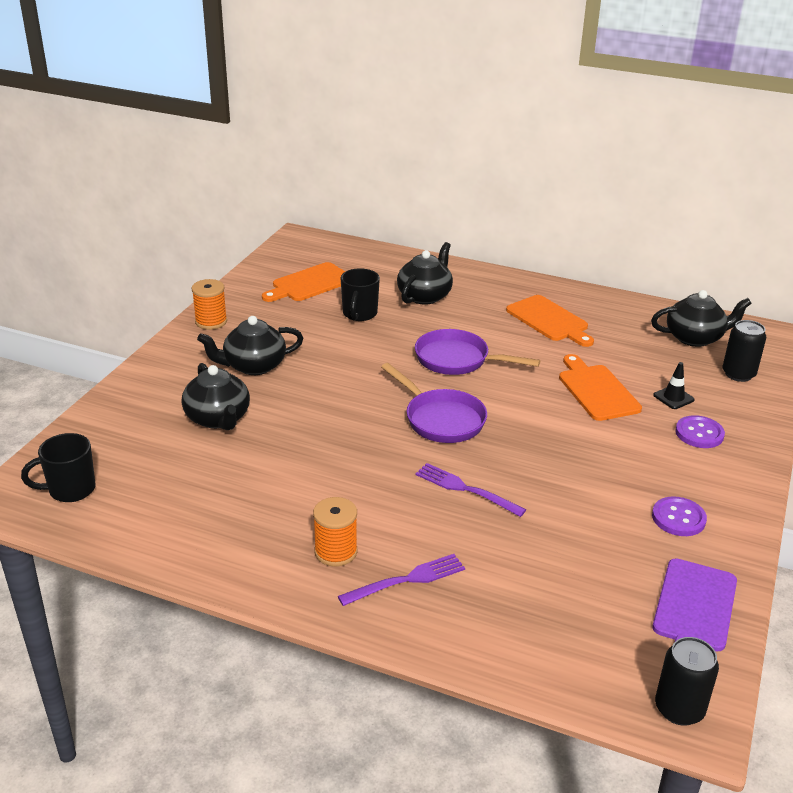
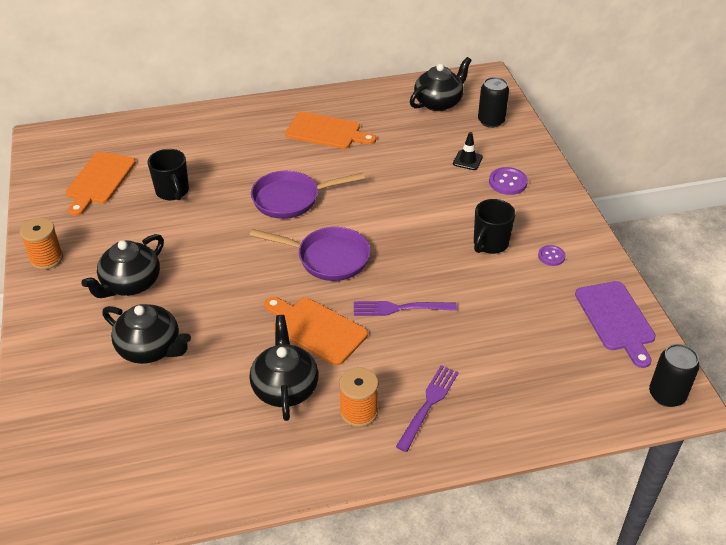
camera: 35 degrees left, 10 degrees up
(70, 490) = (88, 485): black mug -> black mug (490, 244)
(425, 296) = (210, 150): black teapot -> black teapot (285, 387)
(597, 390) = (413, 178): orange cutting board -> orange cutting board (316, 329)
(678, 518) = (551, 256): purple button -> purple button, size x0.64

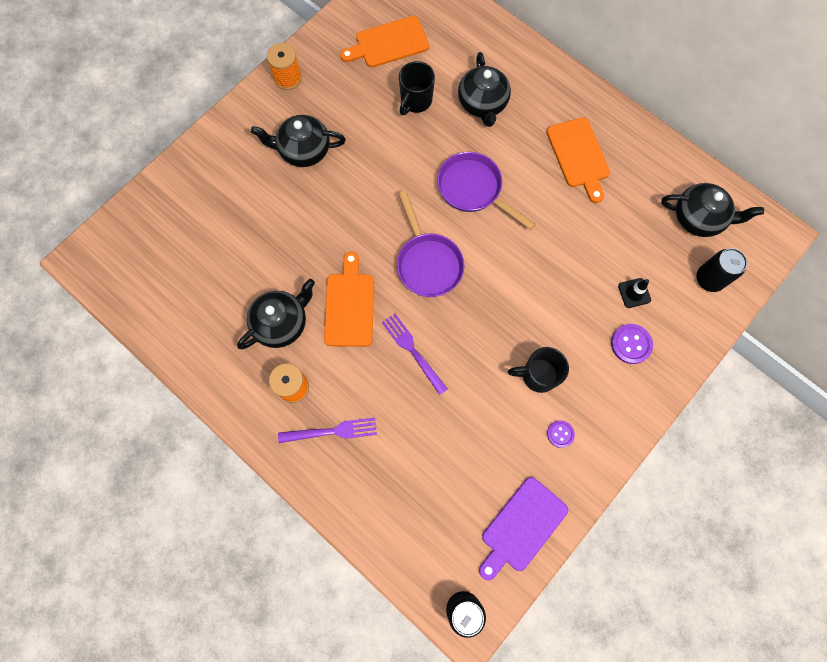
camera: 55 degrees right, 30 degrees up
(150, 348) = (256, 211): black teapot -> black teapot (482, 104)

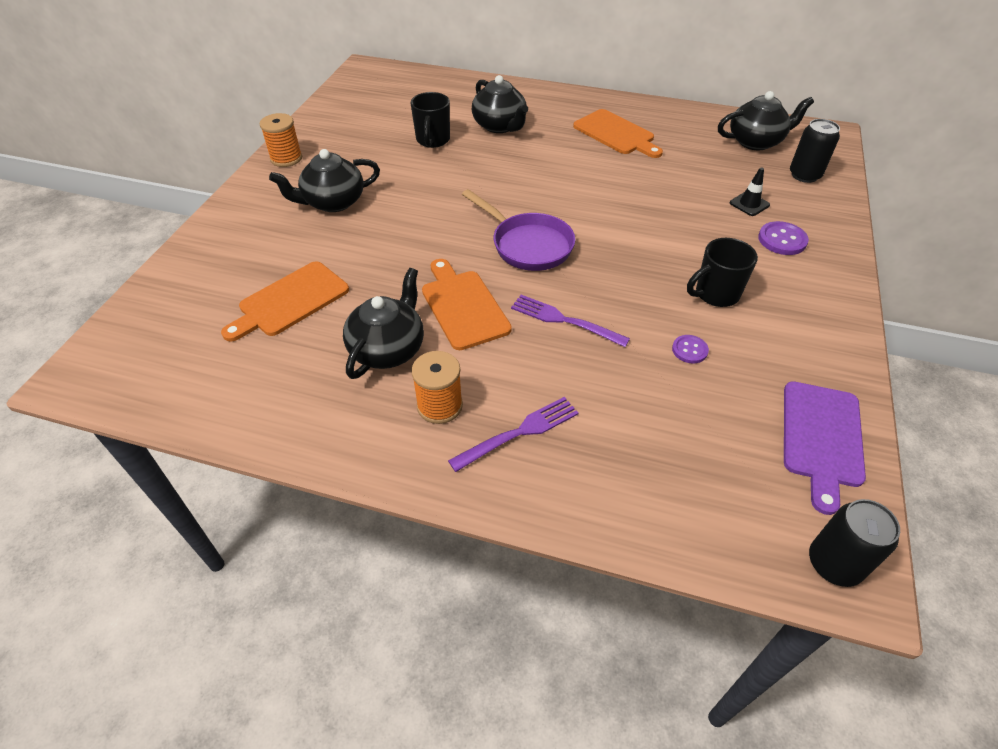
camera: 25 degrees left, 25 degrees down
(388, 43) = (380, 113): orange cutting board -> orange cutting board (290, 301)
(473, 189) = (534, 181): purple pan -> none
(560, 434) = (782, 334): purple button -> purple button (689, 350)

